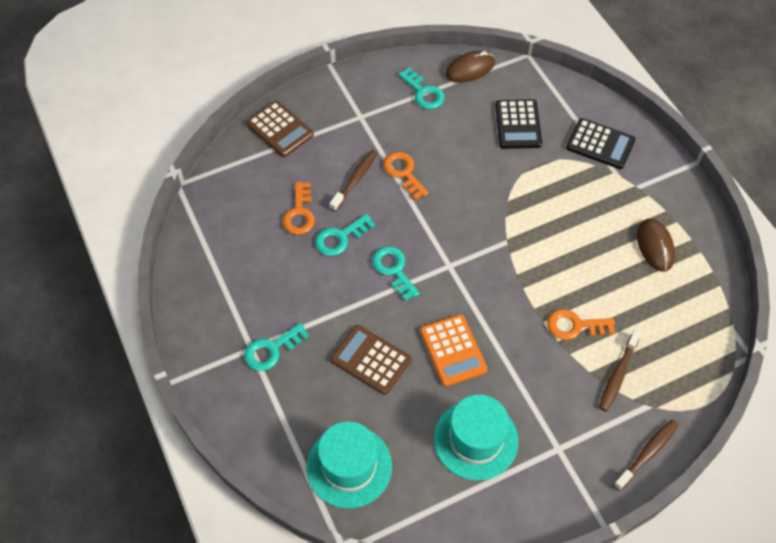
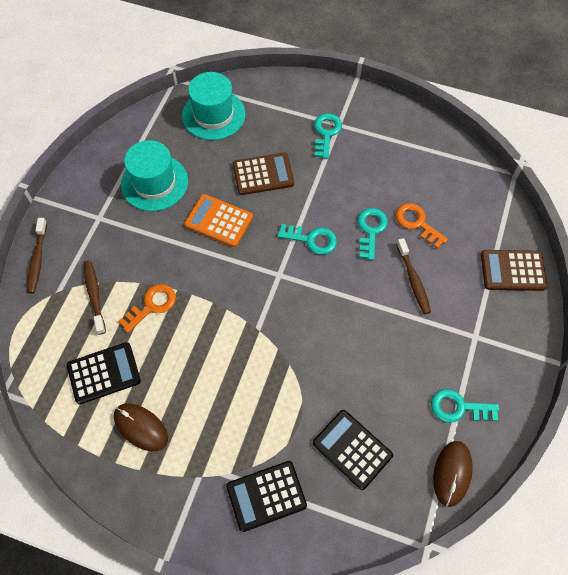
camera: 135 degrees right, 5 degrees up
(403, 173) = (388, 317): orange key -> none
(656, 305) = (104, 373): none -> black calculator

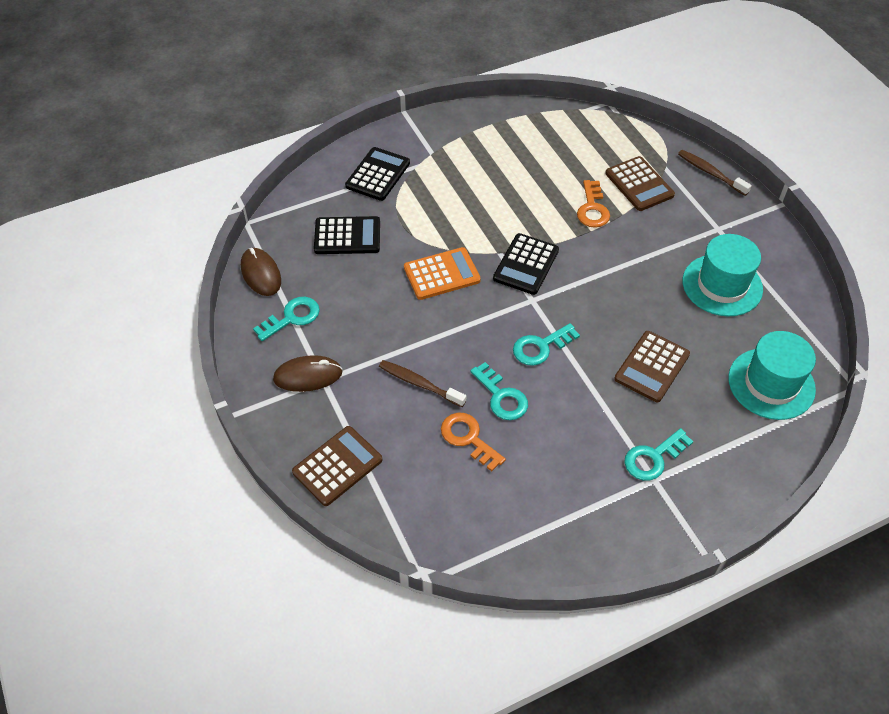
camera: 135 degrees right, 10 degrees down
(94, 295) = (639, 184): brown toothbrush -> brown calculator
(104, 373) = (564, 153): black calculator -> black calculator (526, 264)
(141, 427) = (500, 148): brown mouse -> brown mouse (308, 376)
(219, 221) = (631, 299): orange calculator -> orange calculator (441, 274)
(326, 133) = (653, 458): turquoise key -> turquoise key turned 90 degrees clockwise
(417, 223) = (468, 438): orange key -> orange key turned 135 degrees counterclockwise

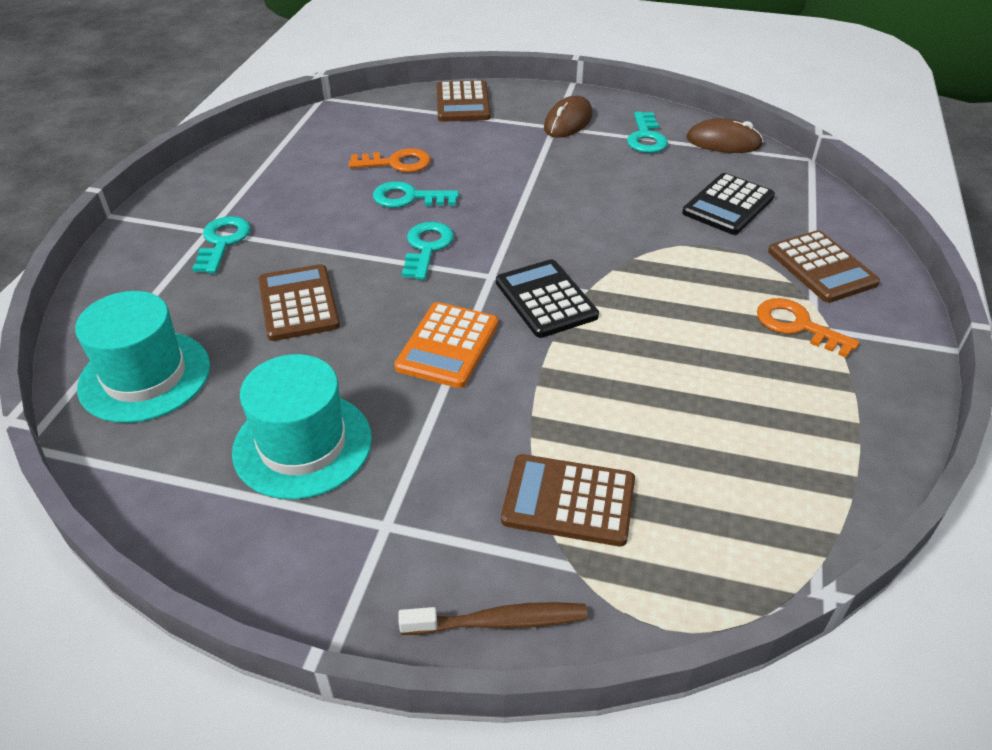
camera: 130 degrees right, 10 degrees down
(378, 174) = (821, 267): black calculator -> brown calculator
(419, 383) = (485, 165): brown toothbrush -> none
(441, 274) = (602, 236): orange calculator -> orange calculator (448, 345)
(592, 209) = (573, 414): orange key -> orange key (797, 326)

